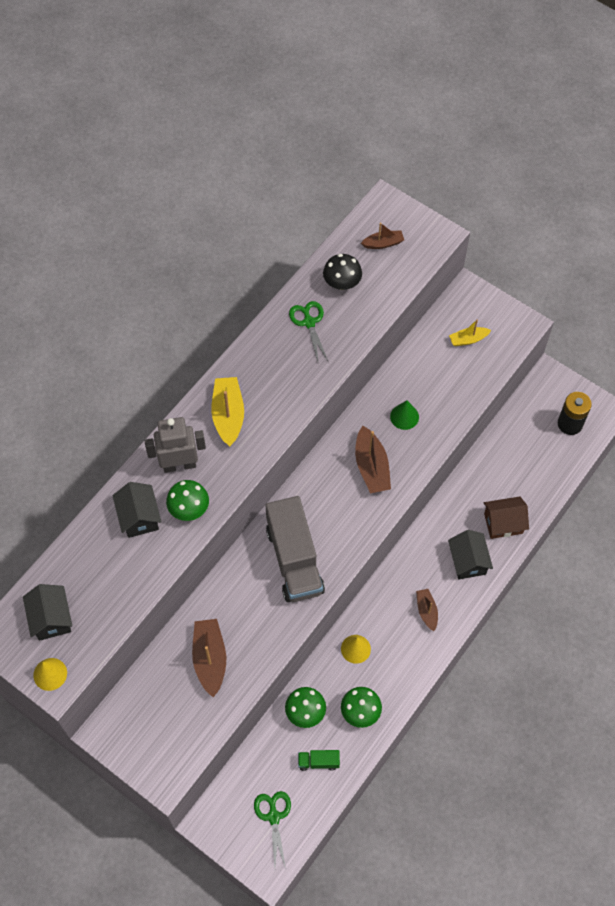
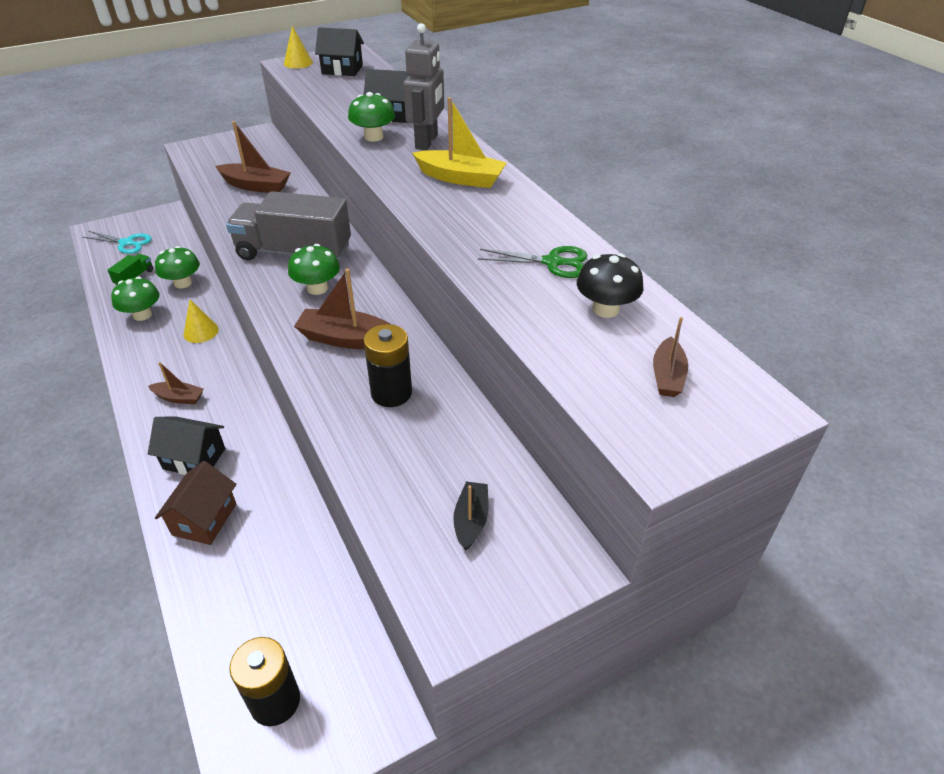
camera: 115 degrees right, 20 degrees down
(273, 816) = (127, 243): green scissors -> turquoise scissors
(329, 516) = (317, 288): none -> green mushroom
(404, 416) = (391, 393): green cone -> black battery
(468, 339) = (471, 520): yellow boat -> black boat

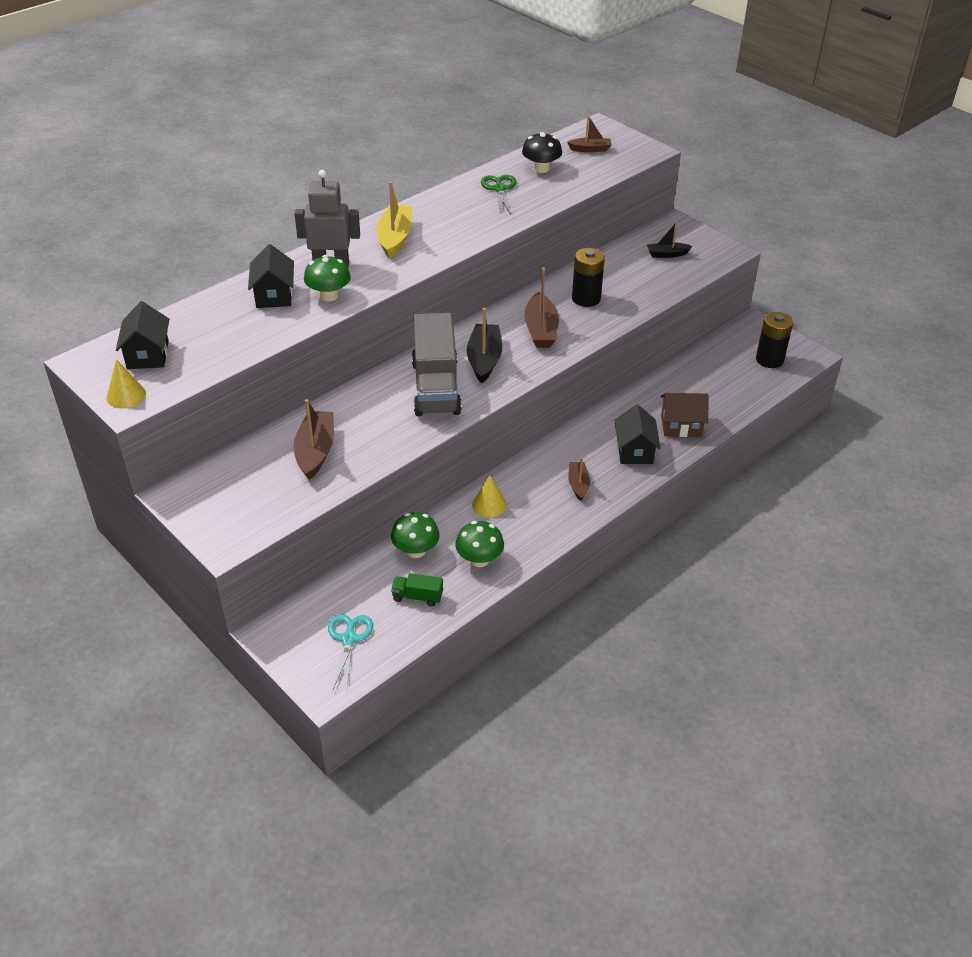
camera: 105 degrees left, 0 degrees up
(317, 288) = (484, 360): green mushroom -> black boat

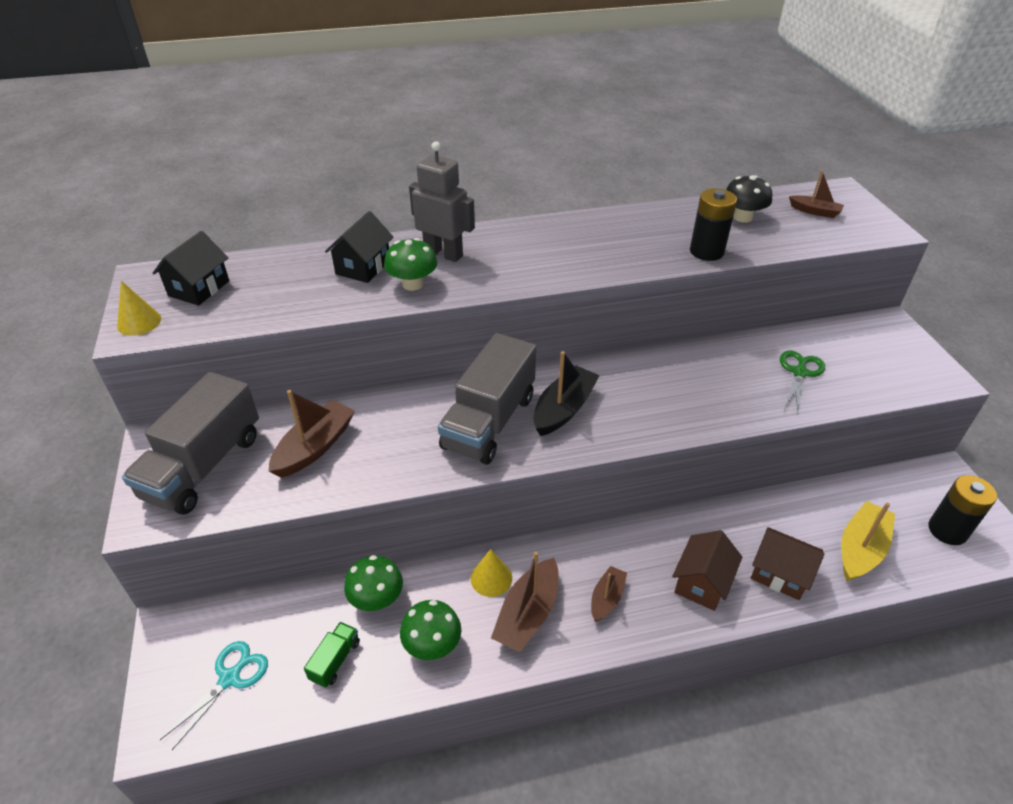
camera: 30 degrees right, 0 degrees up
(237, 496) = (204, 466): none -> grey truck
(395, 238) = (529, 246): yellow boat -> yellow boat (860, 549)
(417, 597) = (335, 660): green truck -> green truck turned 75 degrees clockwise
(499, 189) = (680, 226): green scissors -> green scissors (799, 372)
(541, 329) = (651, 396): brown boat -> brown boat (528, 614)
(586, 299) = (728, 378): black battery -> black battery (706, 251)
(634, 451) = (702, 583): black house -> brown house
(667, 254) = (860, 357): black boat -> none

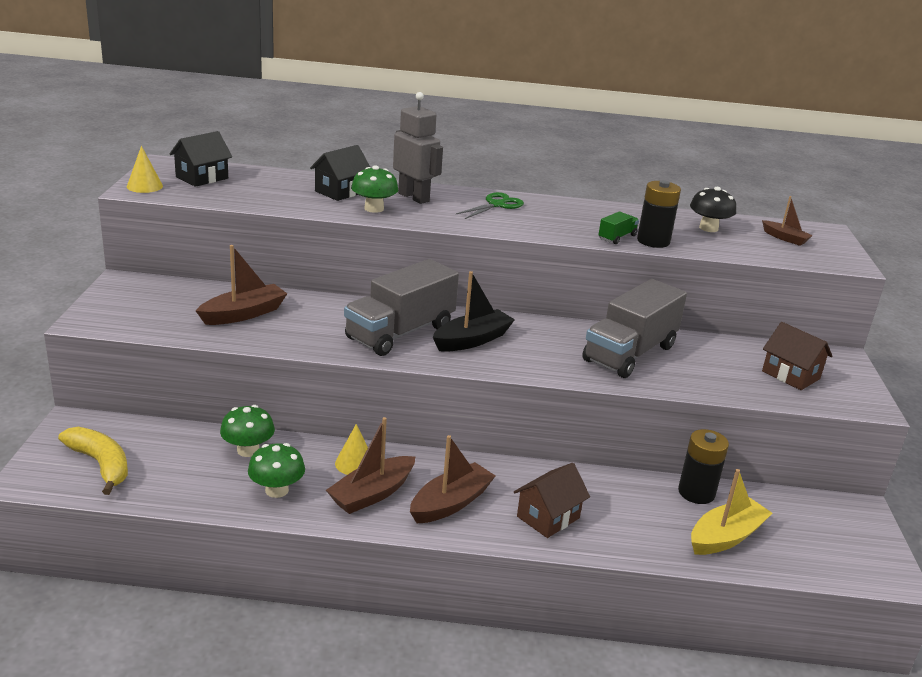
camera: 15 degrees right, 15 degrees down
(204, 466) = (149, 304): grey truck -> grey truck (630, 353)
(230, 678) = (101, 464): turquoise scissors -> yellow banana
(335, 660) = (190, 477): green truck -> green truck (617, 237)
(606, 598) = (450, 503): brown boat -> brown boat, size x1.66
(780, 574) = (629, 532): brown house -> brown house (790, 375)
(799, 372) = (717, 368): green scissors -> green scissors (497, 205)
(947, 530) = (830, 548): black battery -> black battery (696, 493)

